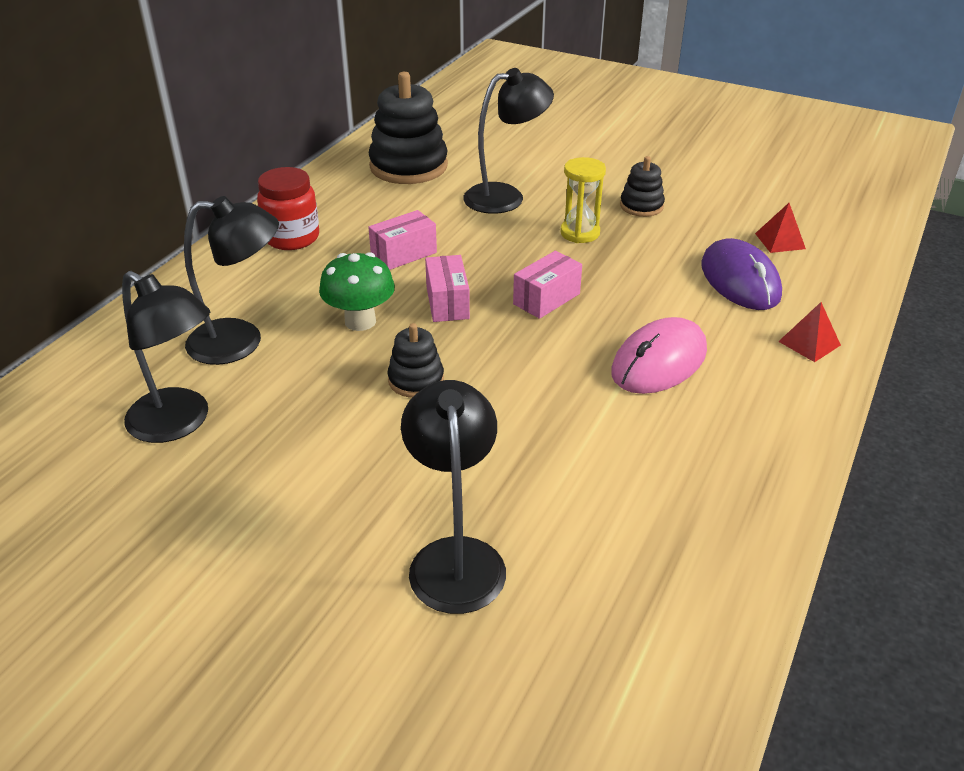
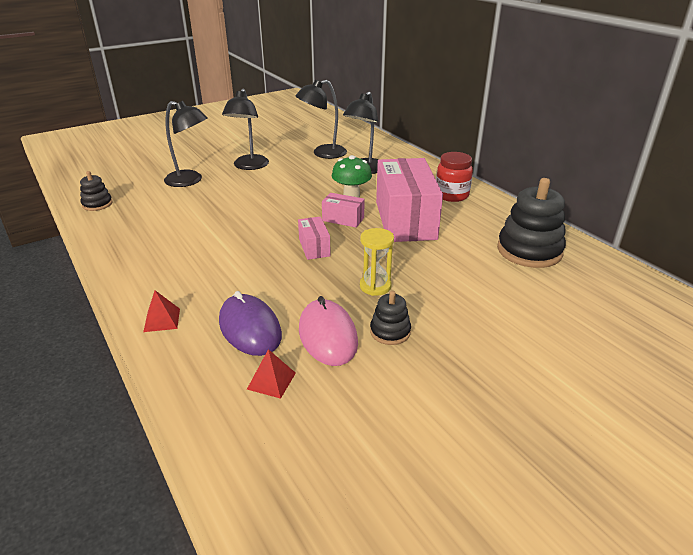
camera: 120 degrees right, 5 degrees down
(403, 254) = (405, 220): pink box -> pink box, size x2.23
(416, 380) = (291, 197): black stacking toy -> black stacking toy (97, 204)
(505, 196) = (453, 275): black lamp -> black lamp (249, 166)
(659, 361) = (220, 260): pink mouse -> pink mouse (327, 335)
(740, 280) = (250, 328): purple mouse -> purple mouse turned 45 degrees clockwise

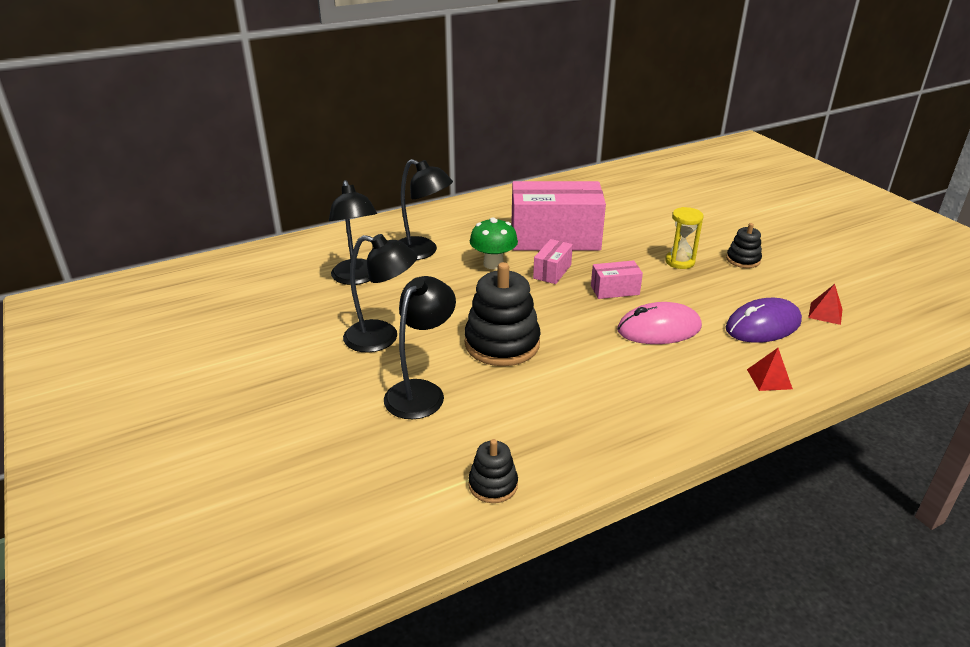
camera: 85 degrees left, 0 degrees up
(327, 335) = (758, 287): pink mouse -> pink mouse (659, 329)
(451, 195) = (501, 210): red jar -> none
(529, 251) = (610, 192): black stacking toy -> black stacking toy (502, 344)

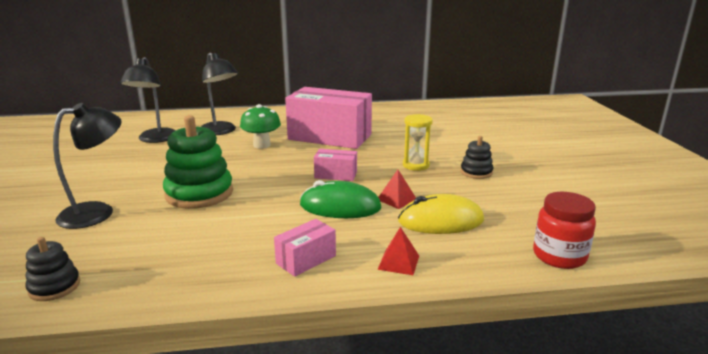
camera: 20 degrees right, 10 degrees down
(382, 338) = (120, 175): black lamp -> none
(502, 344) = (199, 193): black stacking toy -> green stacking toy
(552, 271) = (300, 156): pink box -> pink box (306, 259)
(659, 329) = (340, 206): pink mouse -> green mouse
(763, 325) = (440, 221): purple mouse -> yellow mouse
(825, 313) = (515, 222): red pyramid -> red pyramid (396, 199)
(886, 341) = (559, 256): none -> red jar

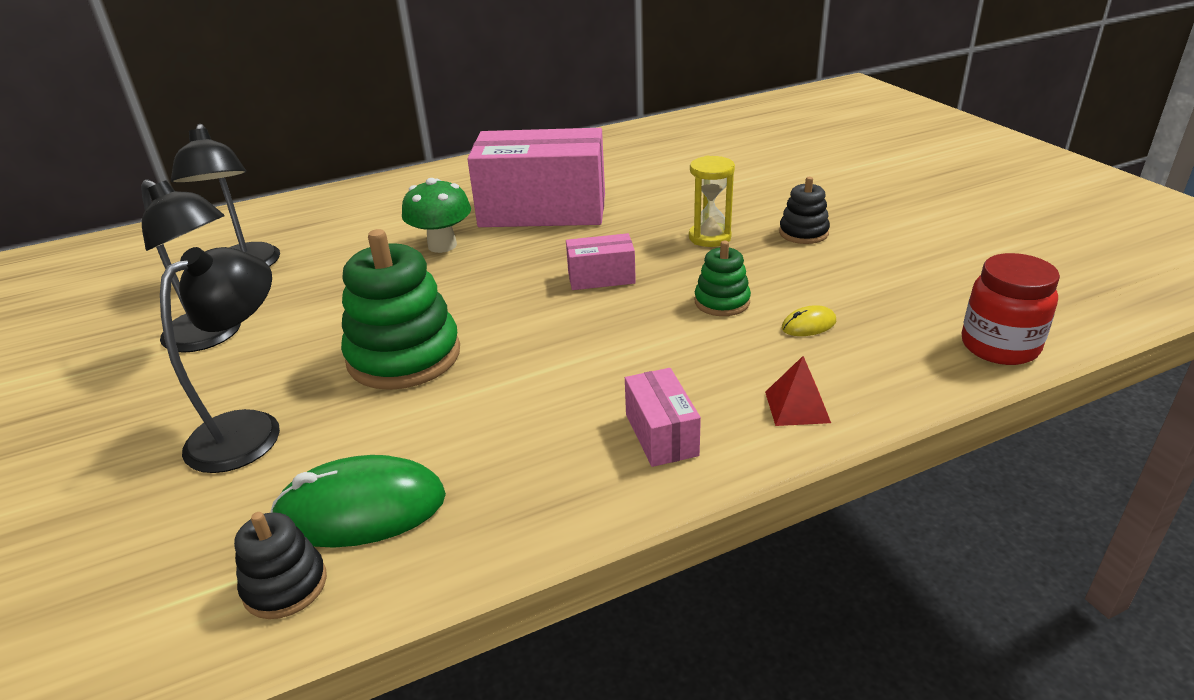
camera: 15 degrees left, 10 degrees up
(221, 131) = (352, 232): black lamp -> black lamp (212, 336)
(306, 259) = (661, 434): pink box -> pink box turned 45 degrees counterclockwise
(340, 206) = (647, 332): green mouse -> green mouse (361, 509)
(396, 199) = (722, 302): red pyramid -> green stacking toy
(440, 221) = (808, 325): yellow mouse -> yellow mouse, size x0.45

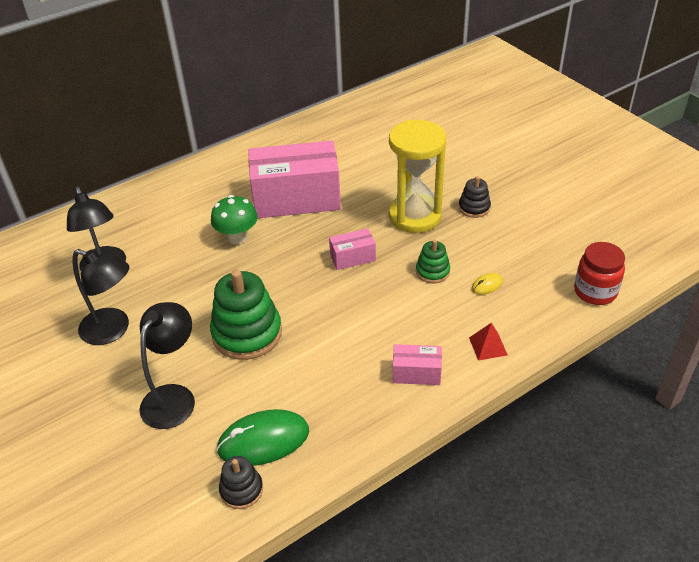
camera: 10 degrees left, 10 degrees up
(661, 434) = (416, 373): pink box -> pink box turned 60 degrees counterclockwise
(709, 237) = (415, 216): yellow hourglass -> yellow hourglass, size x1.90

